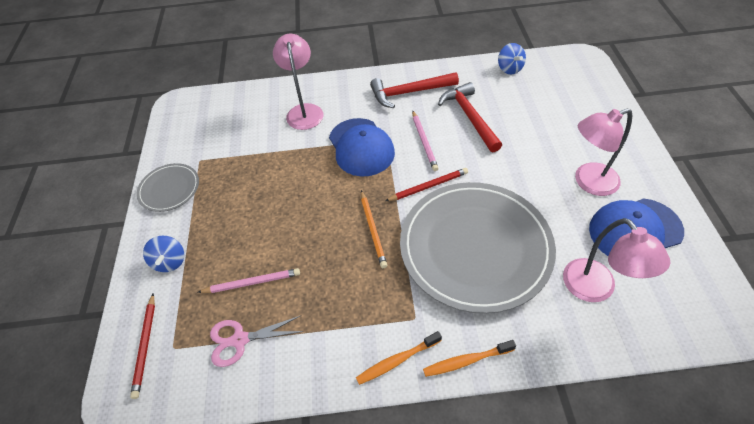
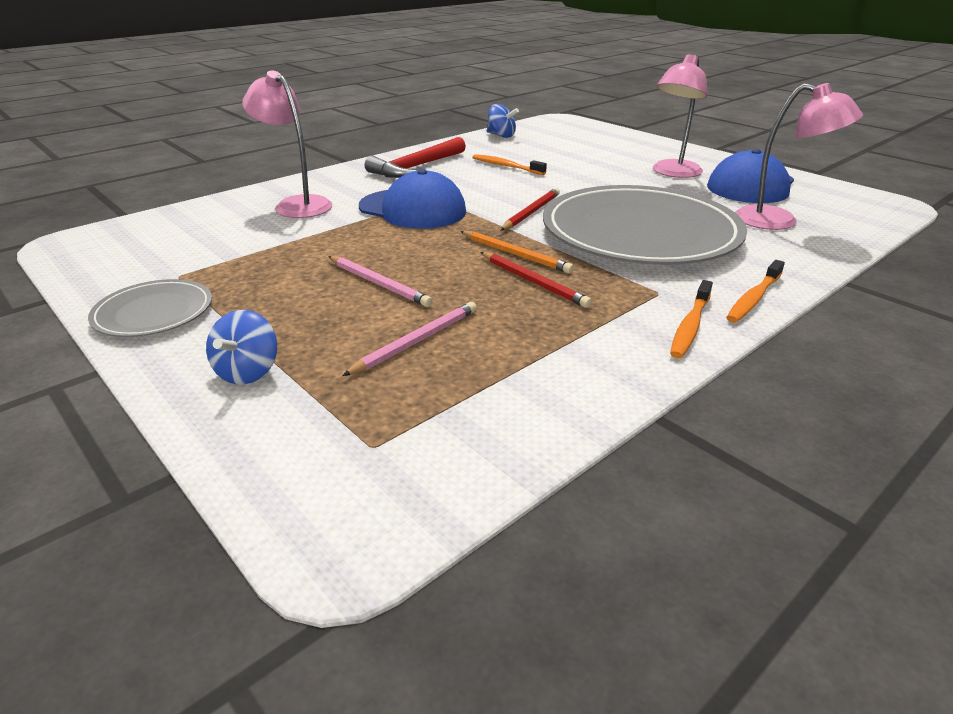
camera: 40 degrees left, 20 degrees down
(145, 346) = (317, 466): red pencil -> red pencil (533, 282)
(170, 261) = (248, 372): blue spinning top -> blue spinning top turned 60 degrees clockwise
(240, 340) = (473, 393): pink scissors -> none
(424, 142) = (482, 189): pink pencil -> pink pencil (379, 283)
(470, 117) = (506, 166): red hammer -> orange toothbrush

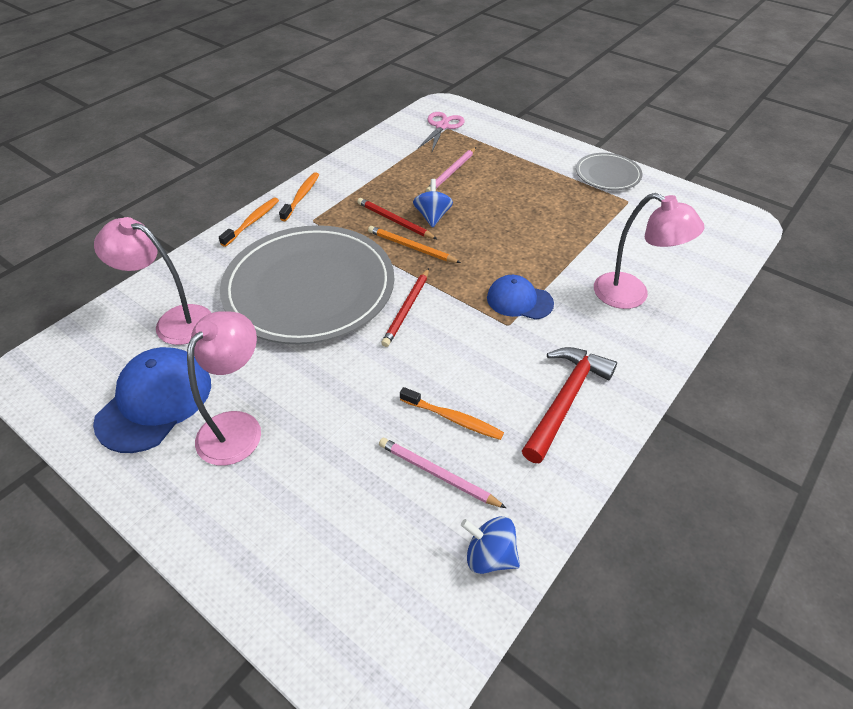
camera: 170 degrees right, 15 degrees up
(248, 372) = (522, 149): blue spinning top -> blue spinning top (432, 216)
(379, 283) = (495, 208): pink pencil -> pink pencil (437, 474)
(383, 454) = (442, 126): none -> pink scissors
(412, 209) = (519, 300): blue cap -> blue cap, size x0.62

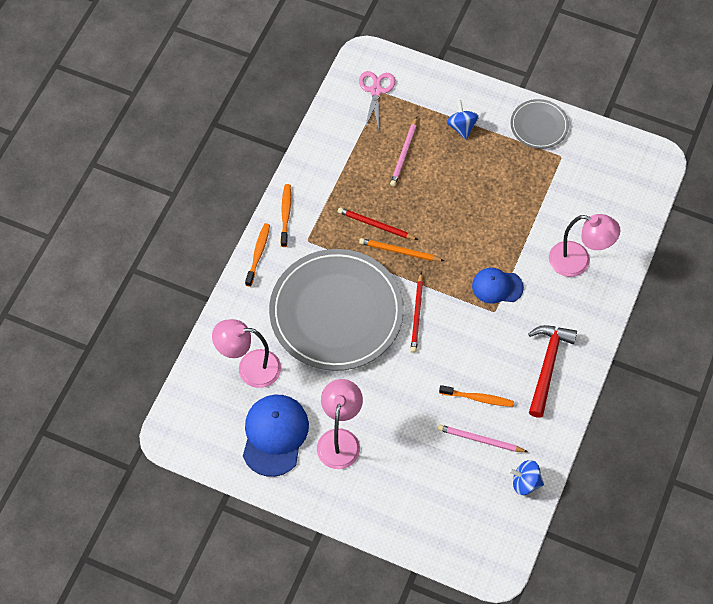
camera: 15 degrees left, 15 degrees up
(432, 216) = (405, 213): blue spinning top -> blue spinning top (461, 127)

